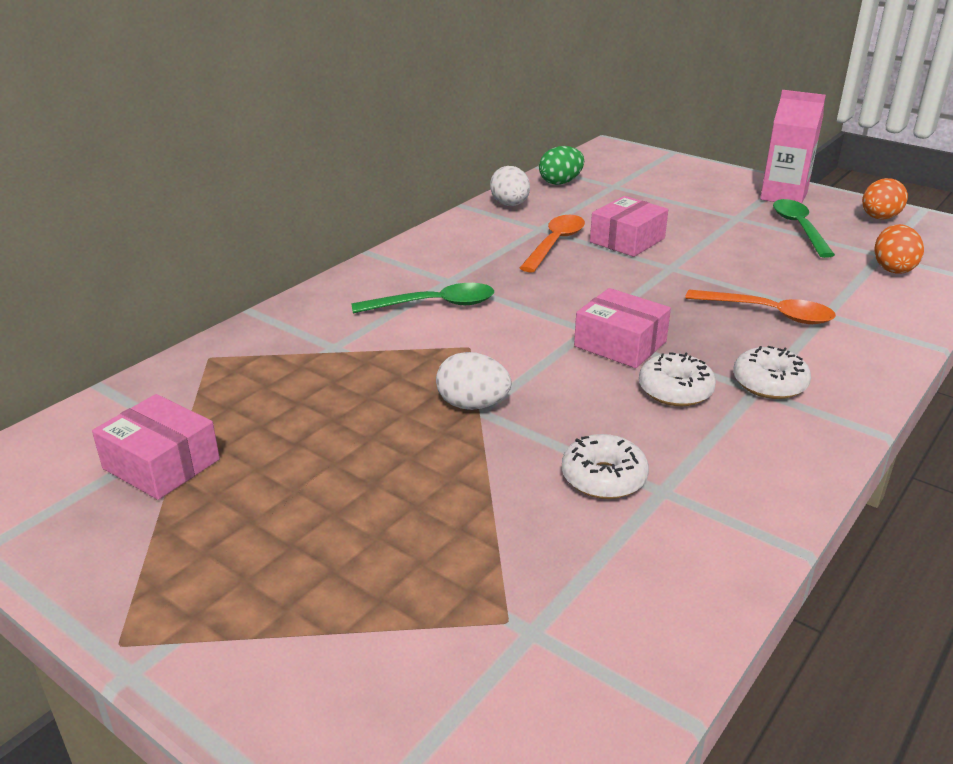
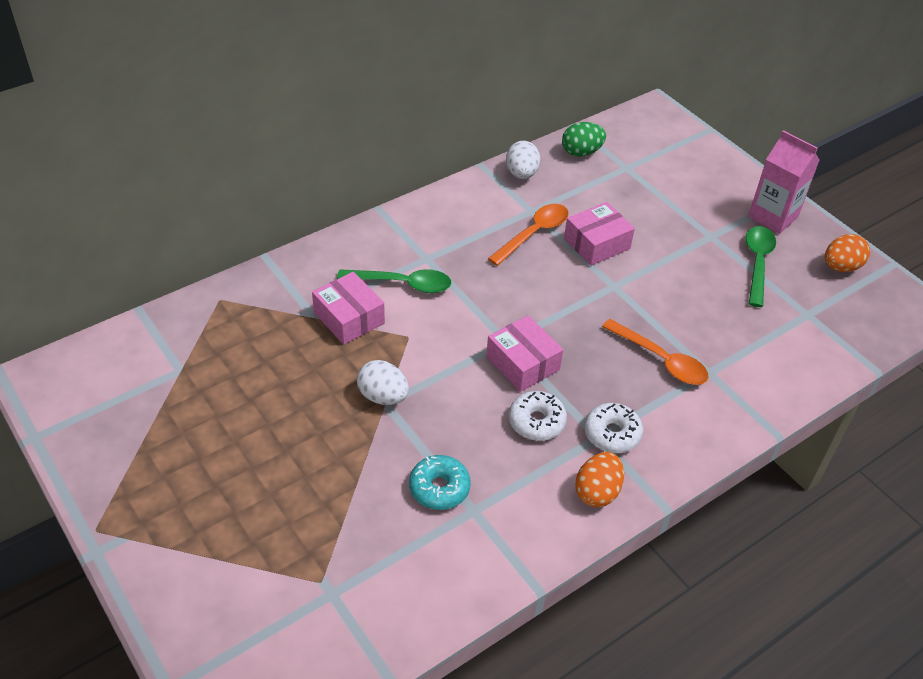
camera: 15 degrees right, 15 degrees up
(161, 464) = (158, 395): pink box -> pink box (349, 318)
(603, 478) = (439, 488): white donut -> turquoise donut
(892, 268) = (804, 334): orange egg -> orange egg (597, 492)

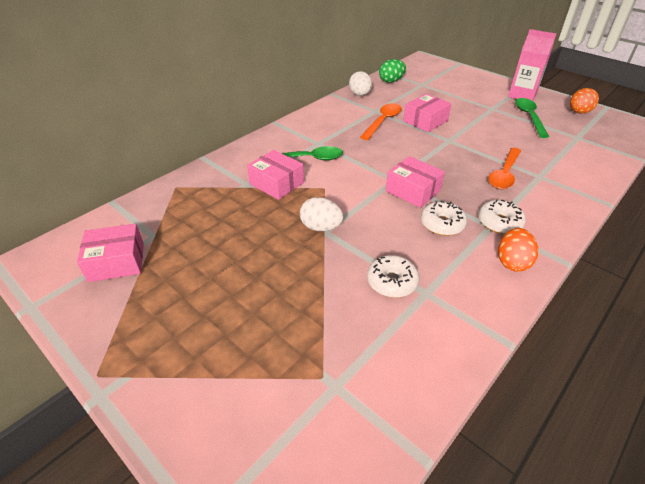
camera: 10 degrees left, 5 degrees down
(132, 398) = (116, 262): none -> pink box
(439, 488) = (392, 282): turquoise donut -> white donut
(661, 360) = (504, 174): orange spoon -> orange spoon turned 90 degrees clockwise

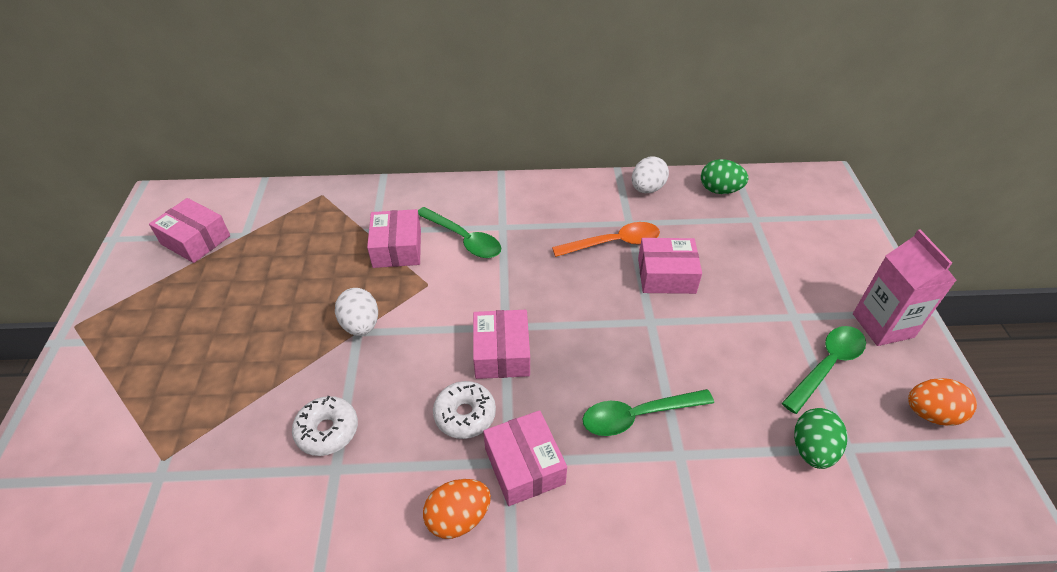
camera: 45 degrees right, 5 degrees up
(499, 222) = (524, 466): white donut -> pink box
(504, 174) = (638, 416): orange spoon -> green spoon
(570, 145) = (812, 449): none -> green egg

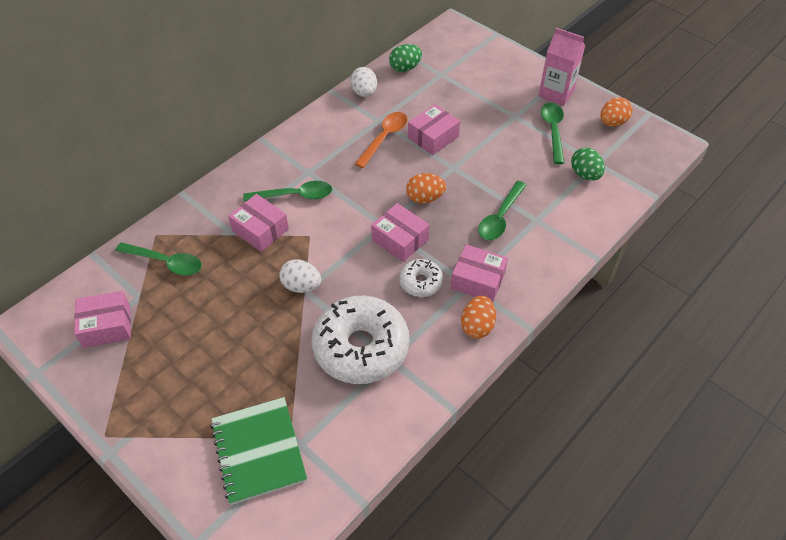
camera: 45 degrees left, 5 degrees up
(127, 447) = (258, 451): none -> green notebook
(297, 222) = (166, 262): none -> green spoon
(327, 431) = (361, 347): white donut -> white donut, size x2.07
(580, 331) = (425, 198): none -> orange egg

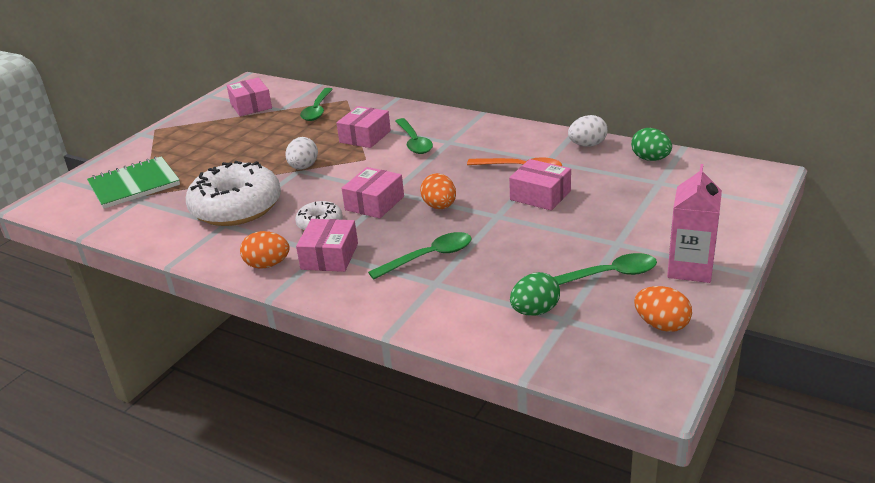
camera: 80 degrees right, 20 degrees down
(500, 217) = (429, 257): green spoon -> green spoon turned 135 degrees clockwise

